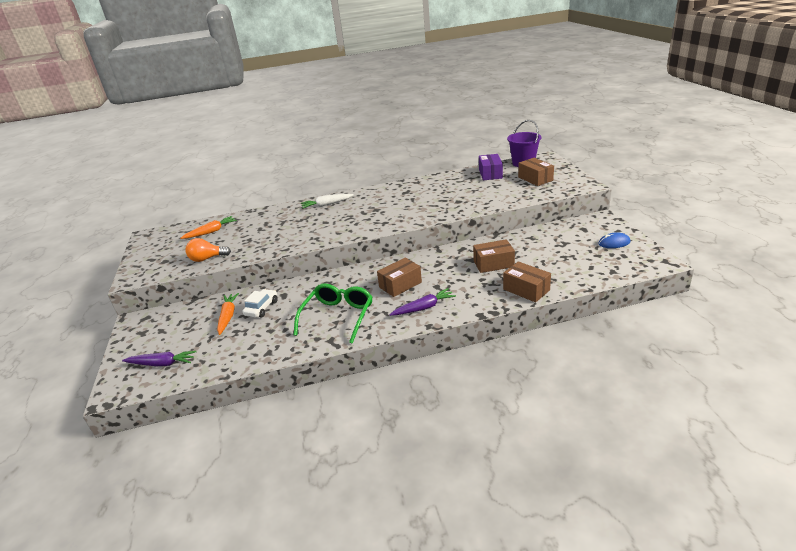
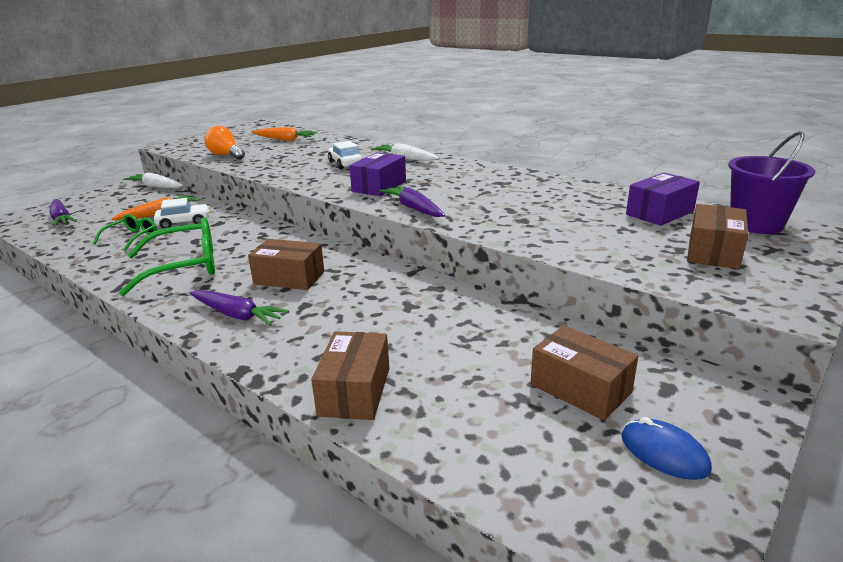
camera: 50 degrees right, 5 degrees down
(161, 312) = (156, 187): none -> white carrot
(257, 332) = (132, 238): none -> green glasses
(303, 223) = (345, 164): none -> white car
(360, 222) = (379, 186): none -> purple box
(407, 221) = (413, 208): none -> purple carrot
(493, 264) = (415, 330): brown box -> brown box (580, 388)

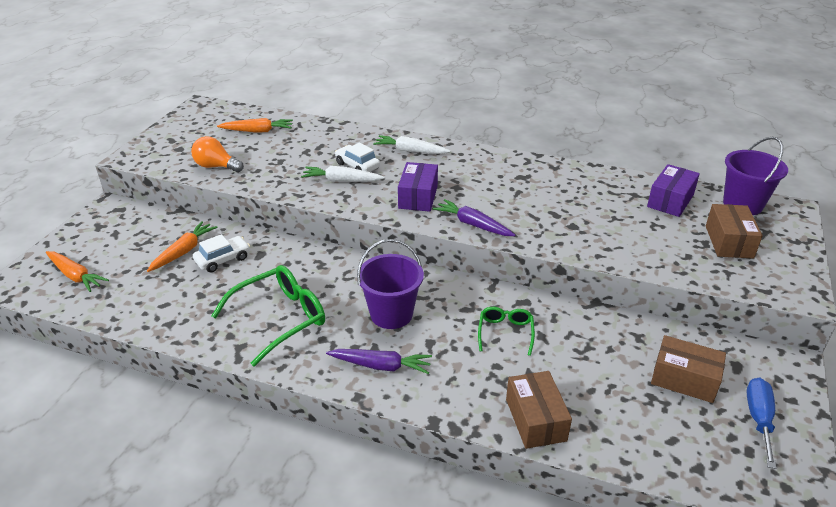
camera: 20 degrees left, 10 degrees up
(61, 219) = (75, 276): purple carrot -> orange carrot
(132, 238) = (187, 290): green glasses -> green glasses (505, 333)
(156, 187) = (138, 209): white carrot -> white carrot (341, 180)
(289, 278) = (391, 314): brown box -> purple bucket
(664, 453) = (758, 419): blue mouse -> blue screwdriver

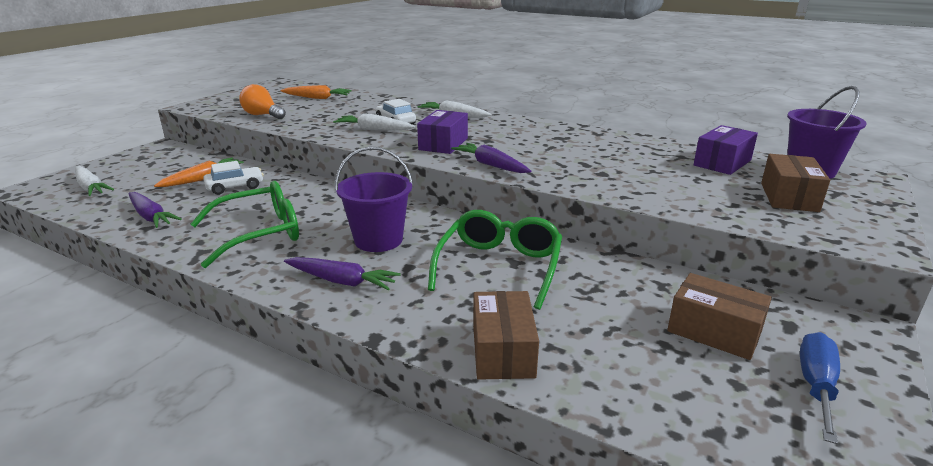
camera: 10 degrees right, 10 degrees down
(75, 276) = (91, 187): orange carrot -> white carrot
(164, 309) = (151, 217): none -> purple carrot
(505, 333) = (499, 266): green glasses -> green glasses, size x1.81

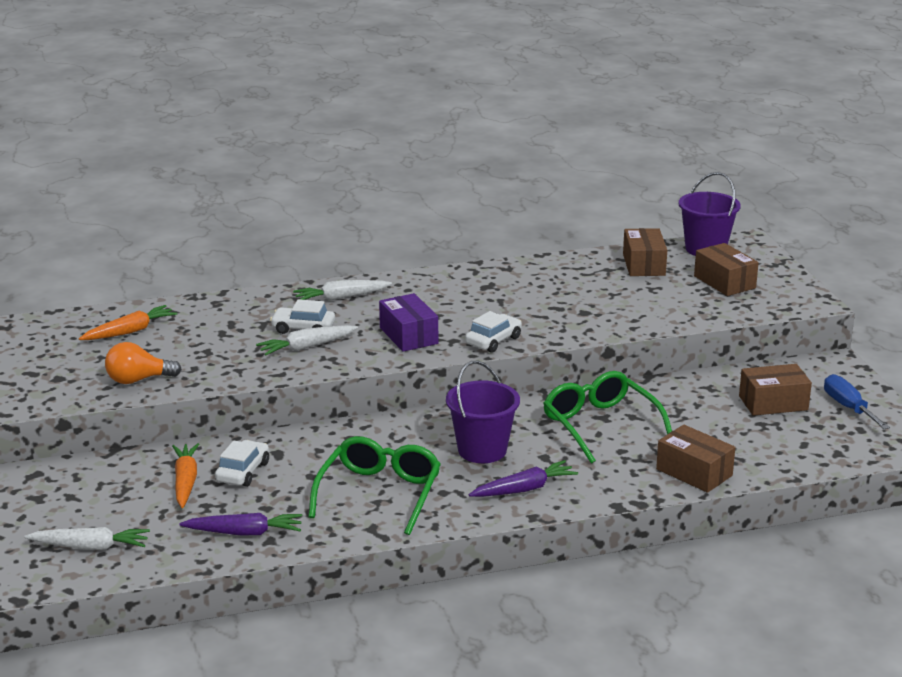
camera: 45 degrees left, 0 degrees up
(490, 165) = (493, 341): purple carrot -> white car
(722, 163) = (643, 265): purple box -> brown box

